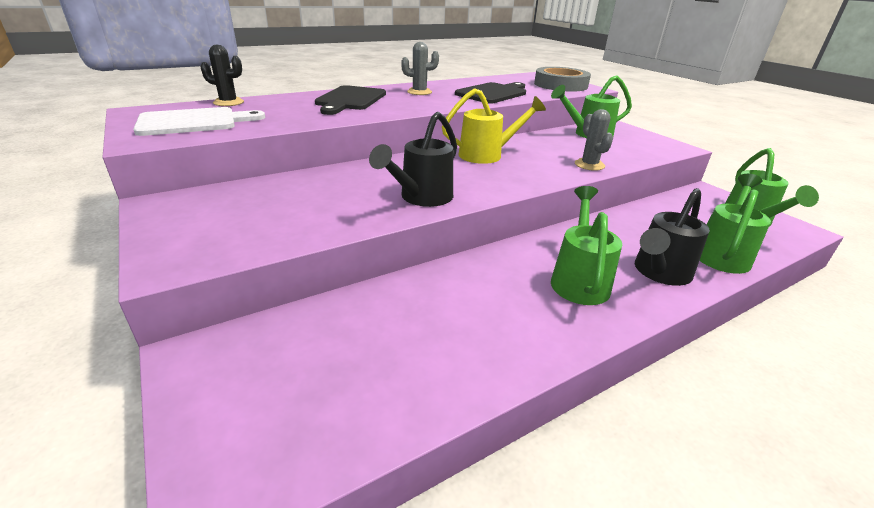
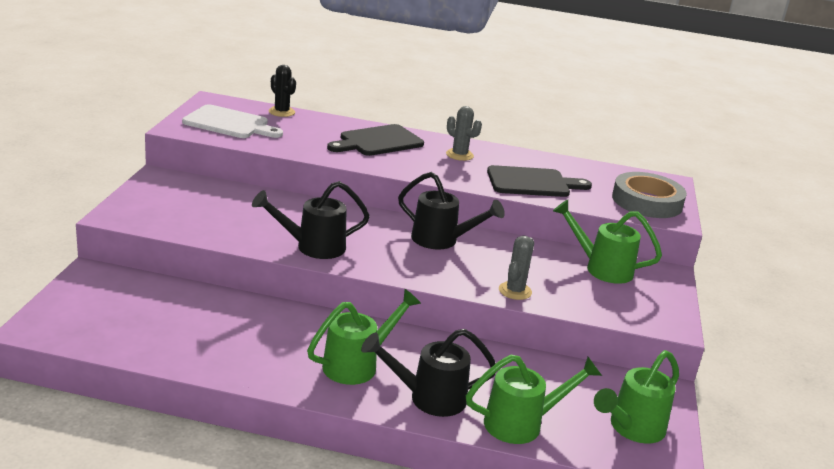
camera: 40 degrees right, 5 degrees down
(487, 155) = (441, 240): yellow watering can -> black watering can

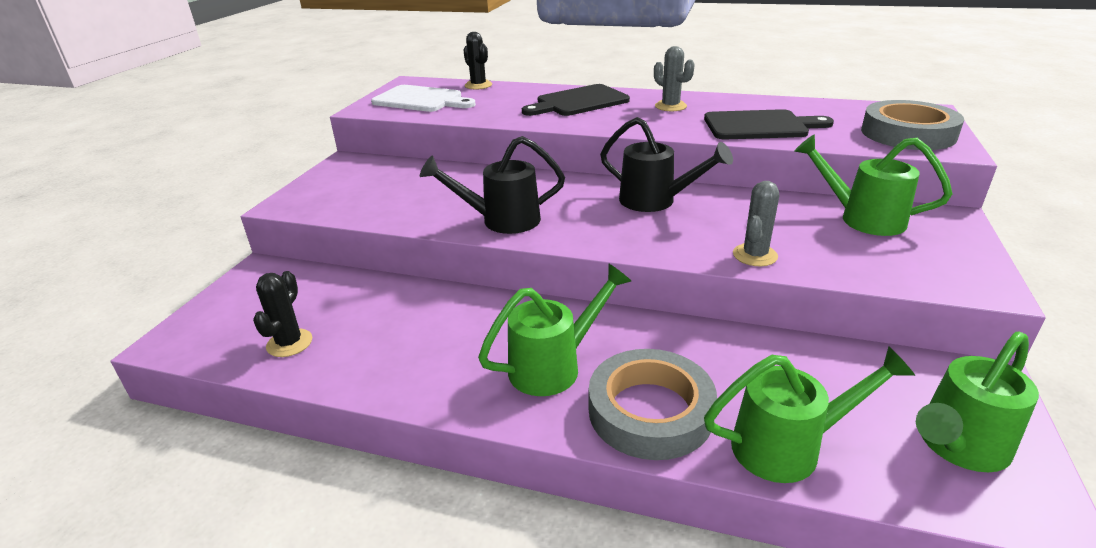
camera: 10 degrees right, 5 degrees up
(139, 336) = (289, 343): none -> black cactus
(429, 398) = (650, 411): black watering can -> grey tape

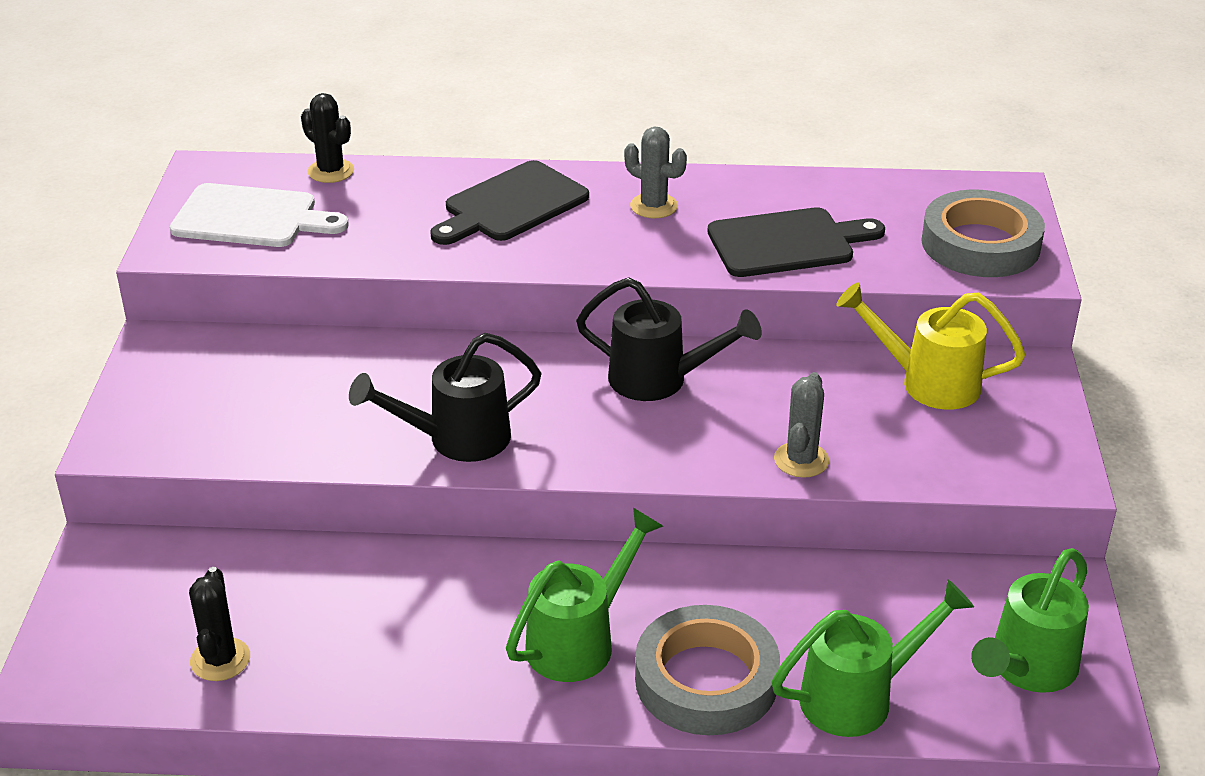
camera: 15 degrees left, 5 degrees up
(862, 218) = (928, 382): green watering can -> yellow watering can

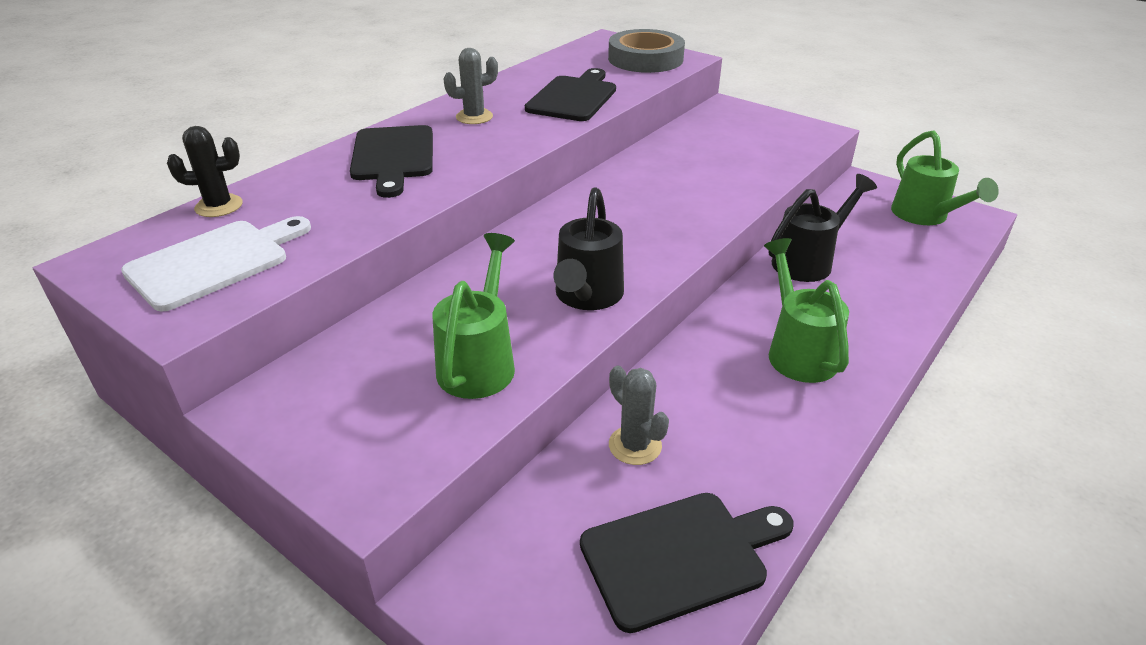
camera: 55 degrees left, 0 degrees up
(220, 659) = (680, 556): black cactus -> black cutting board
(659, 380) = (612, 201): black watering can -> black watering can (808, 261)
(706, 680) = (870, 317): grey tape -> none
(801, 460) = (741, 188): grey cactus -> grey cactus (635, 445)
(858, 697) = (918, 272): green watering can -> green watering can (480, 362)
(928, 382) = (709, 132): yellow watering can -> none

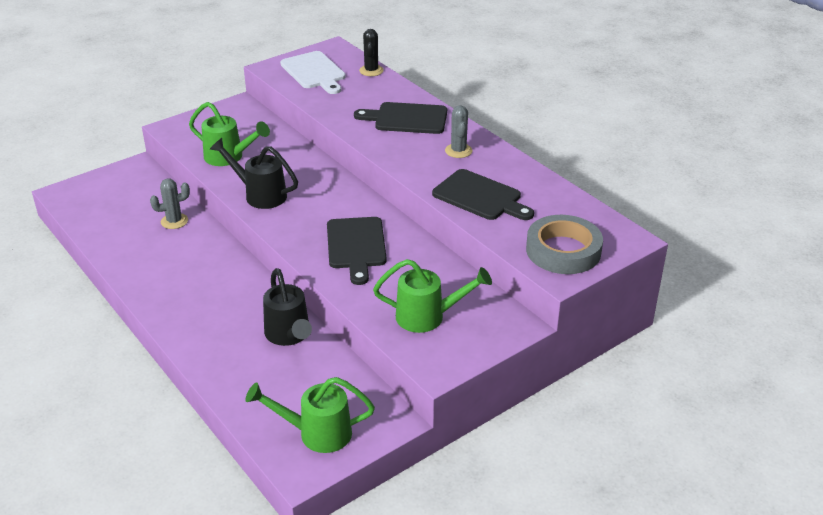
camera: 105 degrees right, 0 degrees up
(680, 556) = (107, 220): black cutting board -> black cutting board (356, 246)
(798, 351) = (201, 296): green watering can -> green watering can (428, 317)

